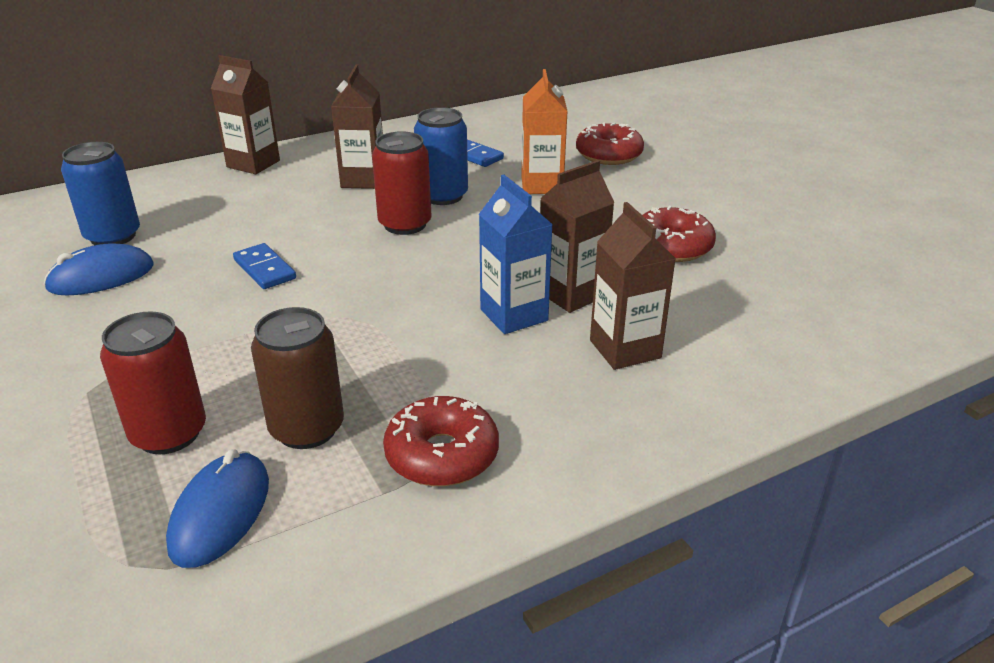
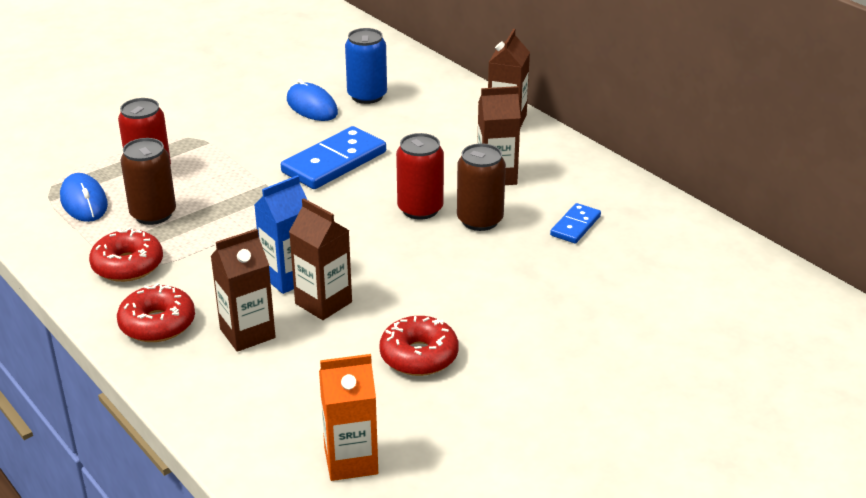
camera: 80 degrees right, 0 degrees up
(220, 513) = (84, 202): blue mouse -> blue mouse turned 60 degrees clockwise
(264, 269) = (334, 162): blue domino -> blue domino, size x1.86
(443, 196) = (480, 220): blue can -> brown can
(542, 185) = (523, 272): orange carton -> orange carton (351, 461)
(609, 155) = (617, 310): red donut -> red donut (157, 324)

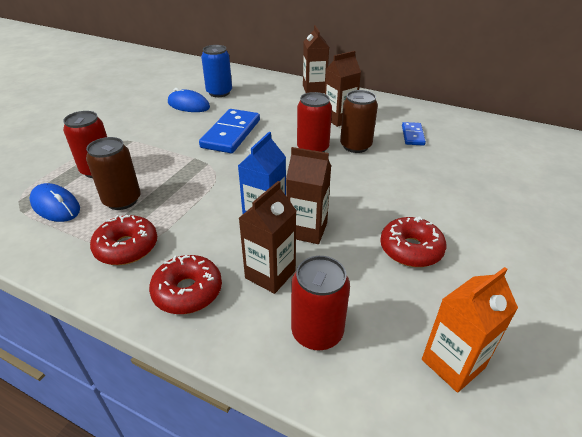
camera: 25 degrees left, 5 degrees up
(249, 396) = (317, 332): none -> red can

